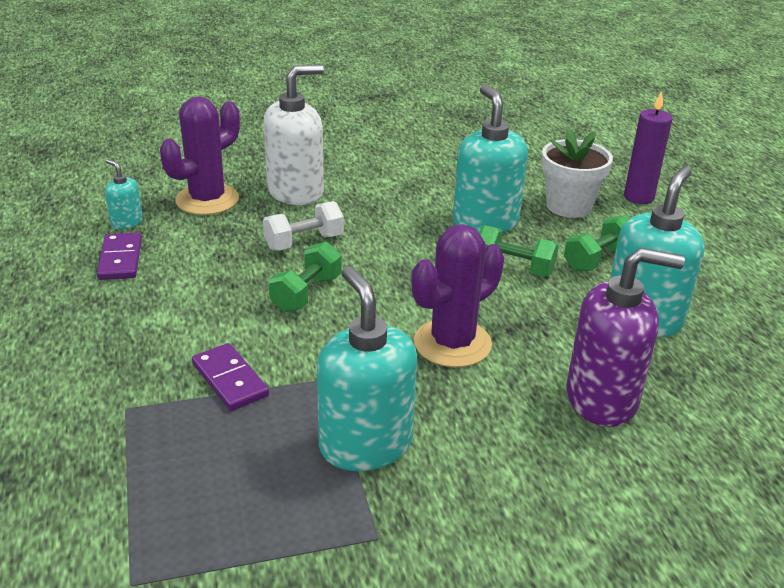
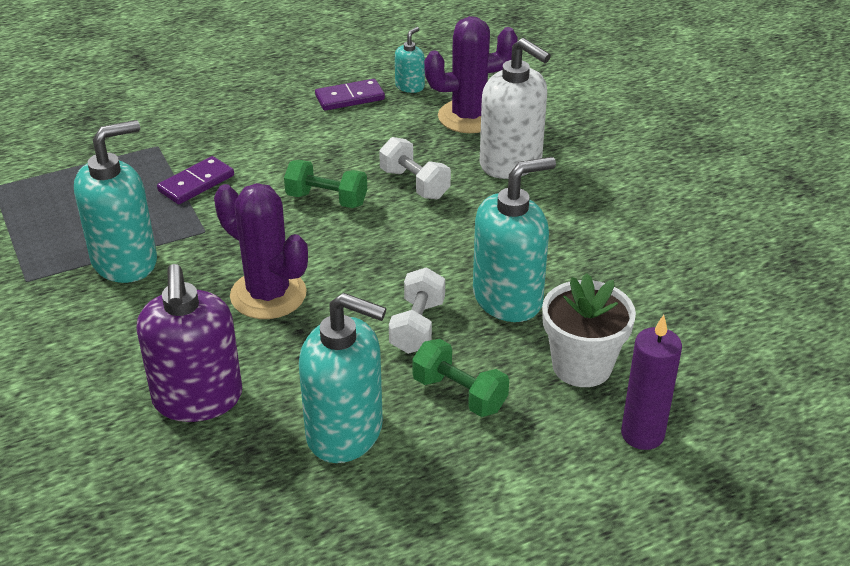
camera: 80 degrees right, 5 degrees up
(207, 200) = (469, 117): purple cactus -> purple cactus turned 45 degrees counterclockwise
(513, 267) = (417, 326): green dumbbell -> white dumbbell

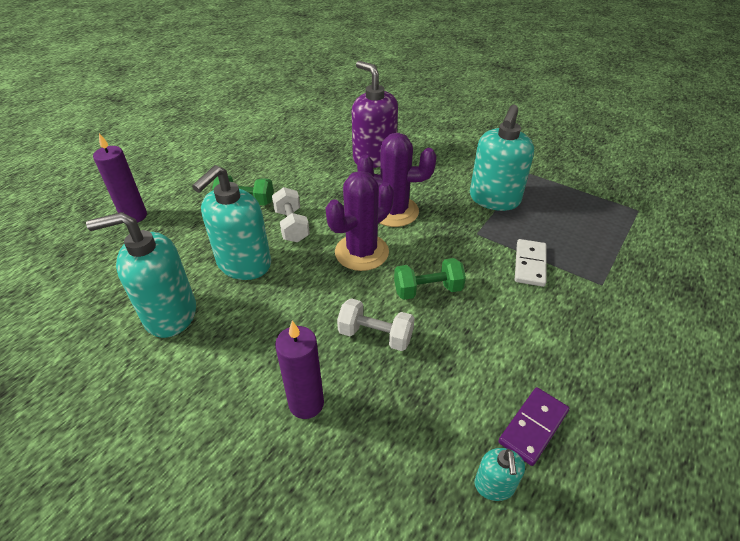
camera: 150 degrees right, 5 degrees up
(196, 183) = (530, 264): purple domino -> white domino
(345, 432) = (293, 168): turquoise soap dispenser -> turquoise soap dispenser (170, 314)
(469, 117) = (390, 460): purple cactus -> purple cactus (361, 252)
(511, 163) = (306, 403): white soap dispenser -> purple candle
(582, 366) = (178, 239): white flower pot -> none

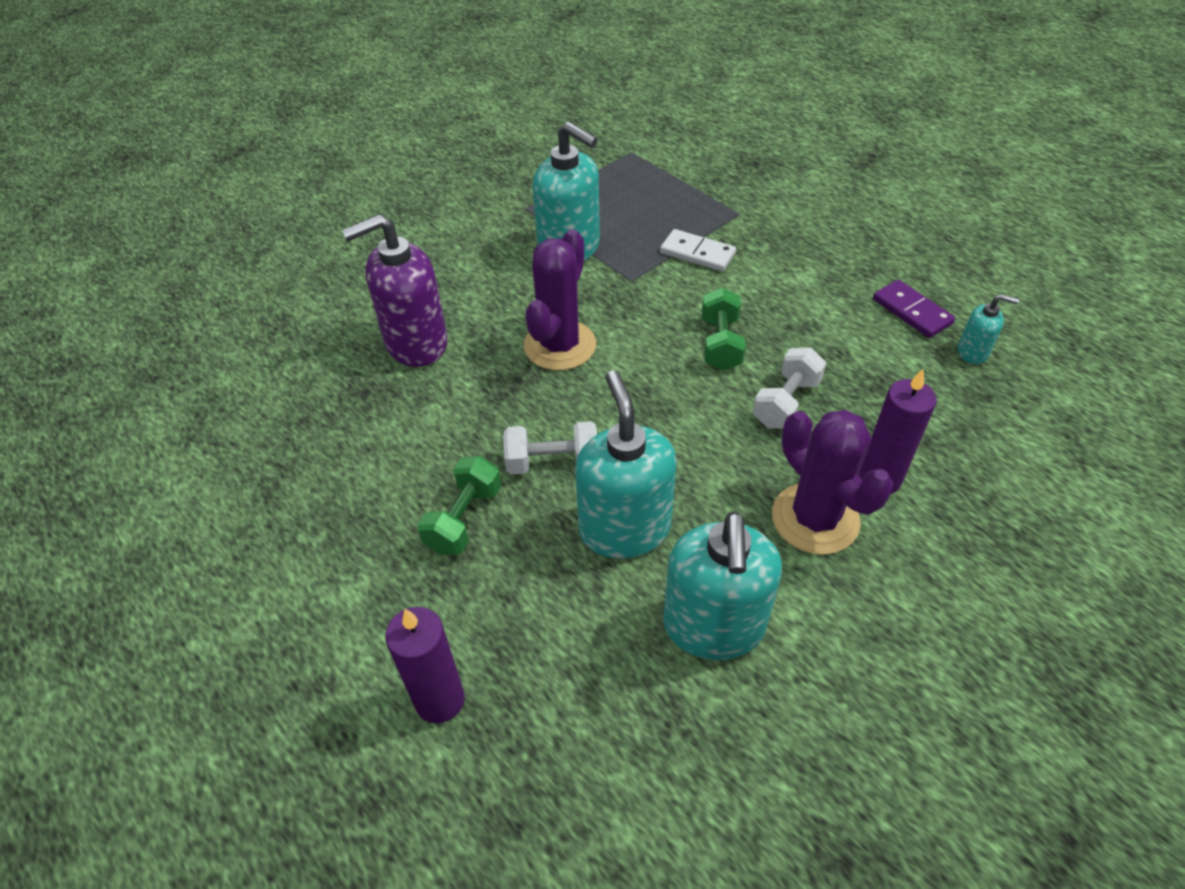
camera: 75 degrees left, 5 degrees up
(244, 264) = (624, 528): turquoise soap dispenser -> turquoise soap dispenser turned 150 degrees counterclockwise
(361, 252) = (636, 392): purple cactus -> purple cactus (815, 519)

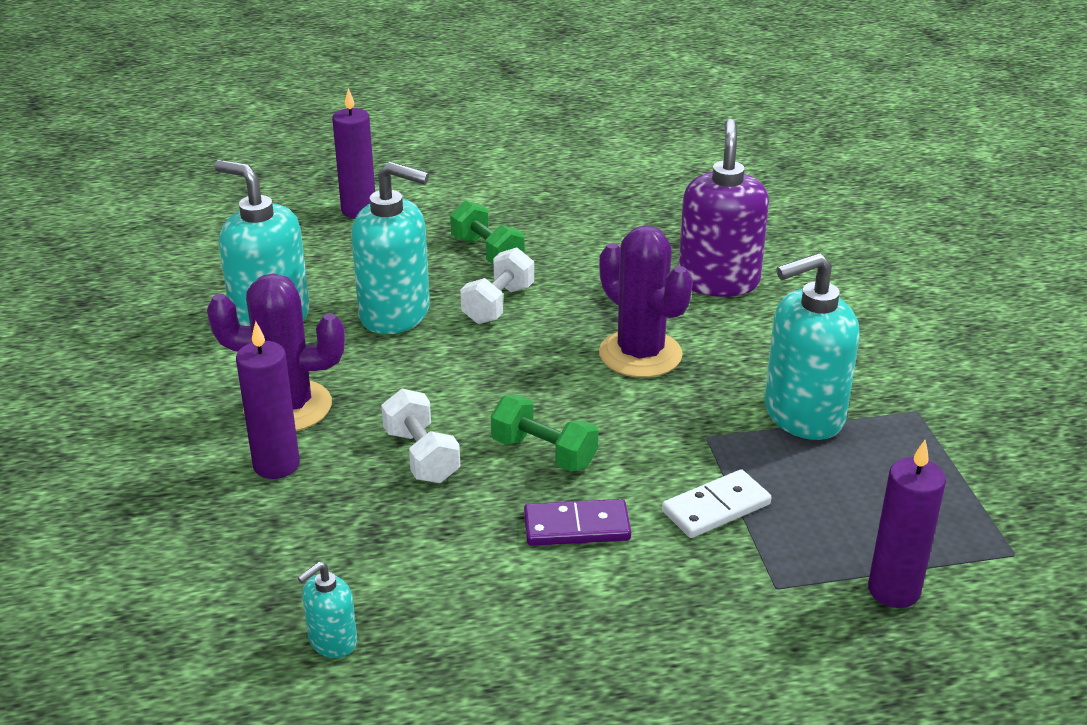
camera: 120 degrees right, 15 degrees down
(700, 179) = (894, 590): none -> purple candle
(912, 311) = (445, 634): purple domino -> purple domino (576, 527)

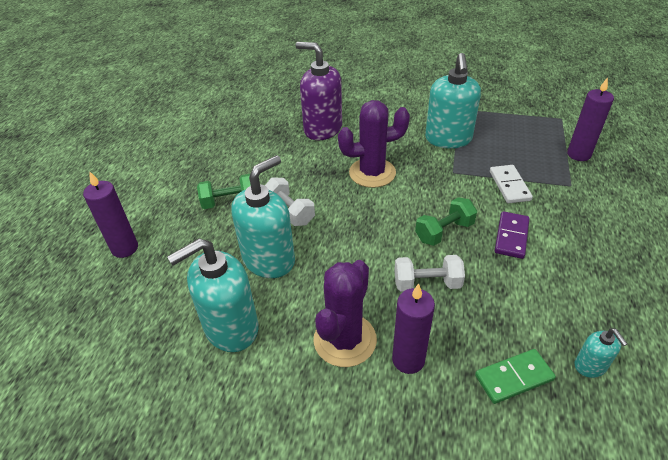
camera: 65 degrees left, 10 degrees up
(282, 564) = (514, 378): none -> green domino

